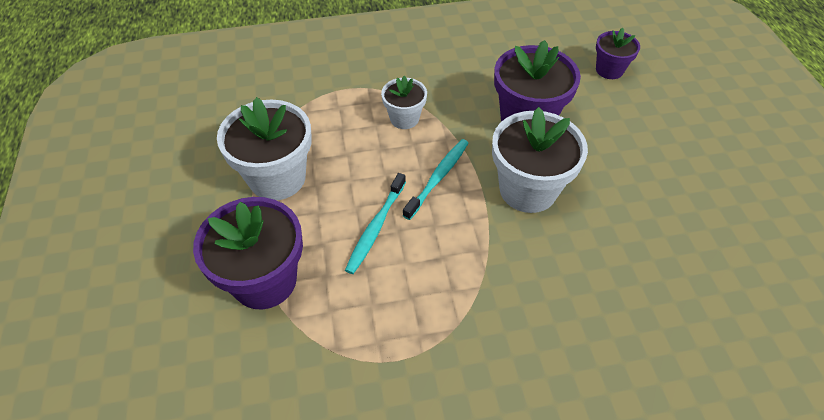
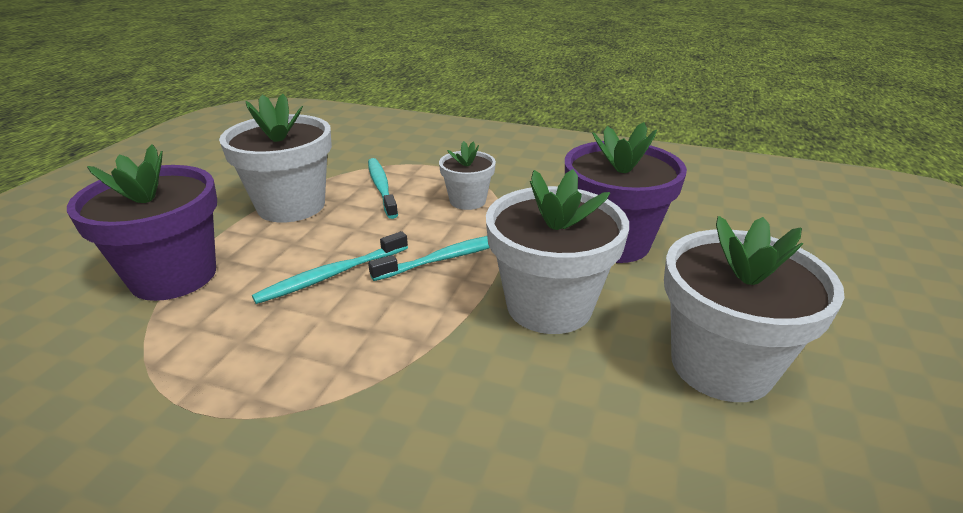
camera: 30 degrees right, 20 degrees down
(328, 129) = (381, 187): none -> turquoise toothbrush
(609, 70) = (774, 230): purple flower pot -> none
(638, 190) = (721, 365): none -> white flower pot

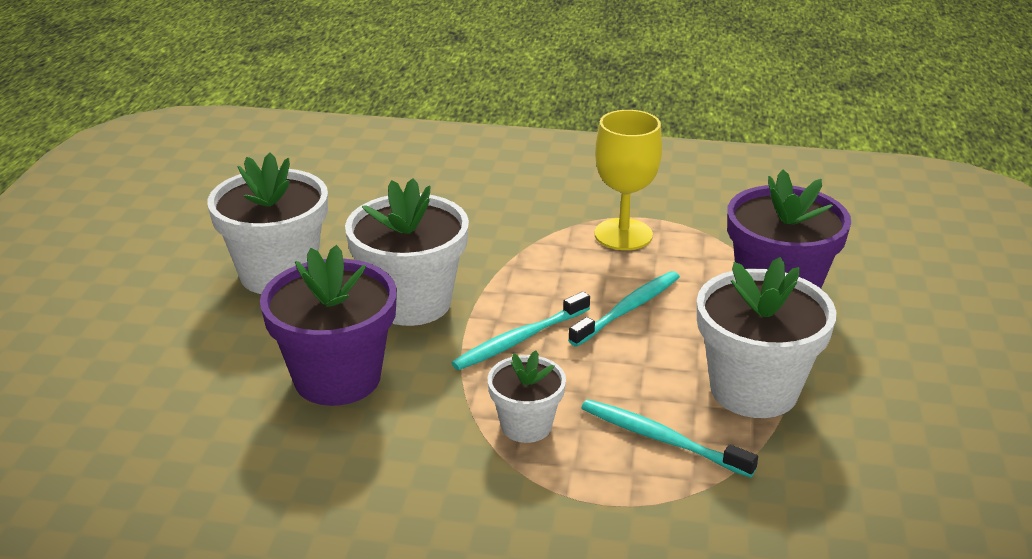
camera: 170 degrees right, 0 degrees up
(254, 377) = (623, 234): none -> yellow goblet
(381, 187) = (661, 439): turquoise toothbrush -> turquoise toothbrush turned 150 degrees clockwise

